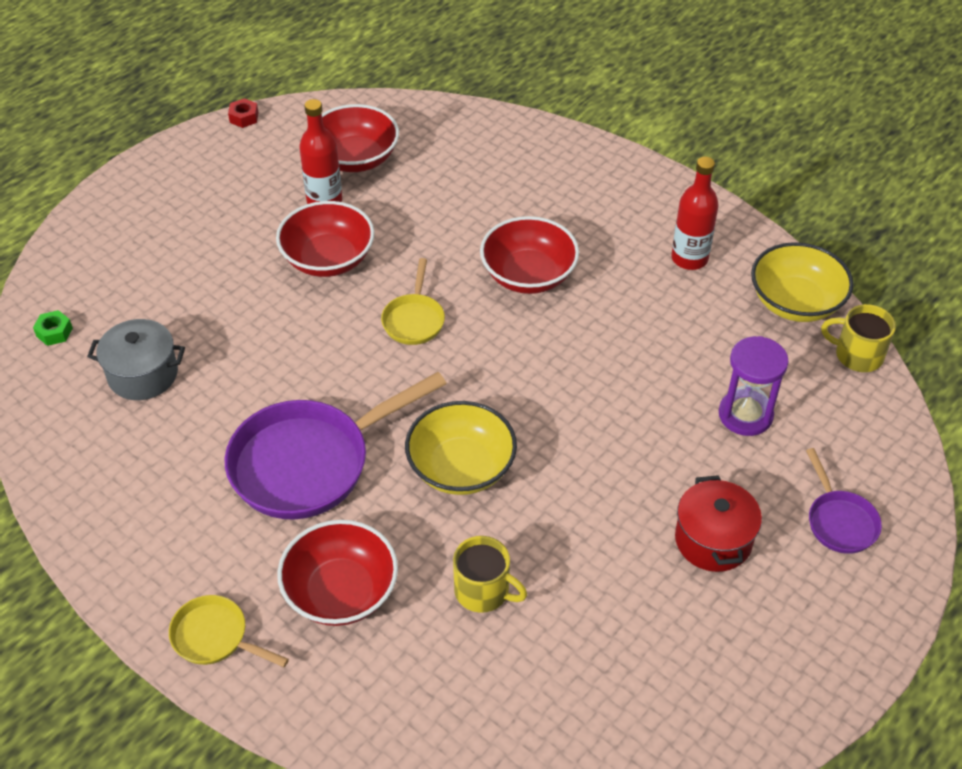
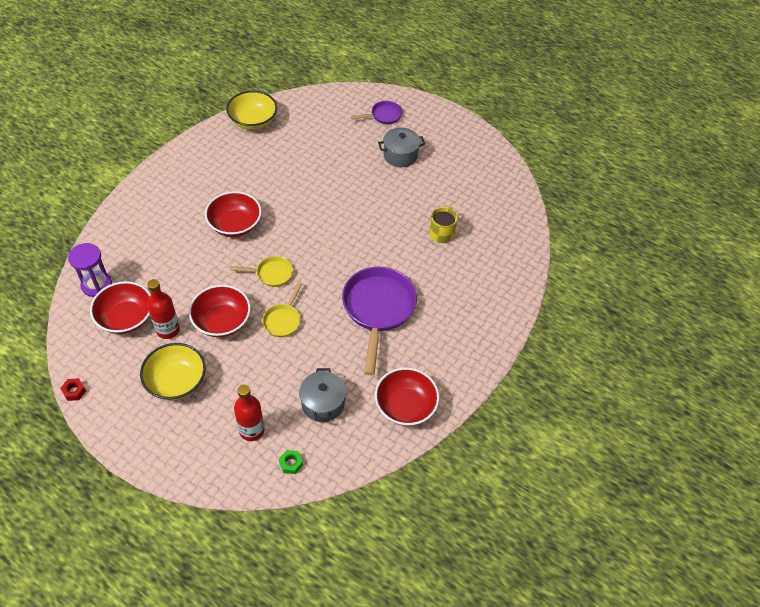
camera: 100 degrees left, 5 degrees up
(215, 637) = (488, 334): yellow pan -> yellow pan (283, 320)
(310, 463) = (378, 309): purple pan -> purple pan turned 135 degrees counterclockwise
(341, 592) = (453, 287): red bowl -> red bowl (405, 406)
(461, 468) = (372, 246): yellow bowl -> yellow bowl (176, 381)
(689, 258) = (222, 159): red bottle -> red bottle (251, 430)
(713, 540) = (400, 155): red pot -> grey pot
(745, 415) = (327, 142): purple hourglass -> purple hourglass (96, 285)
(857, 355) = (287, 103): yellow mug -> none

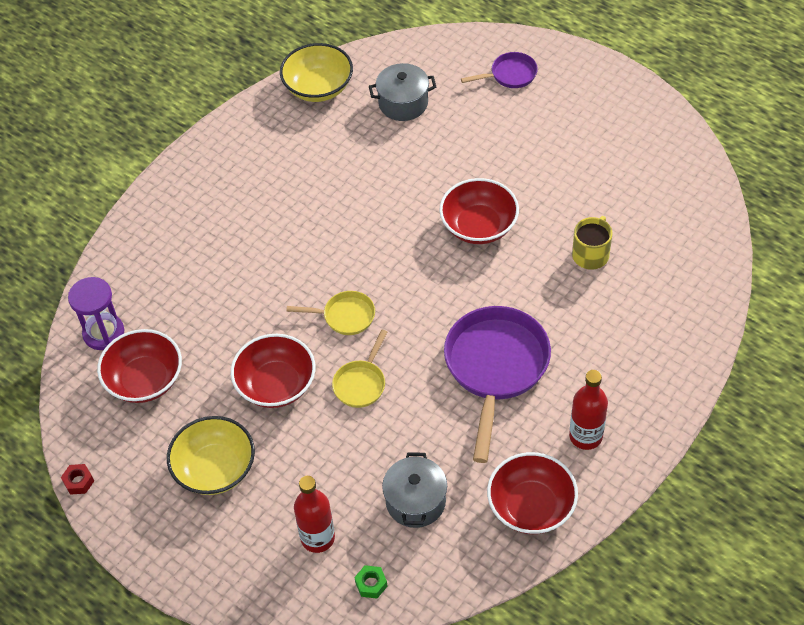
camera: 10 degrees right, 0 degrees up
(168, 330) = (202, 397): red bottle -> red bottle (585, 436)
(235, 225) = (293, 245): red bowl -> red bowl (479, 226)
(400, 155) = (533, 136): grey pot -> grey pot (403, 103)

